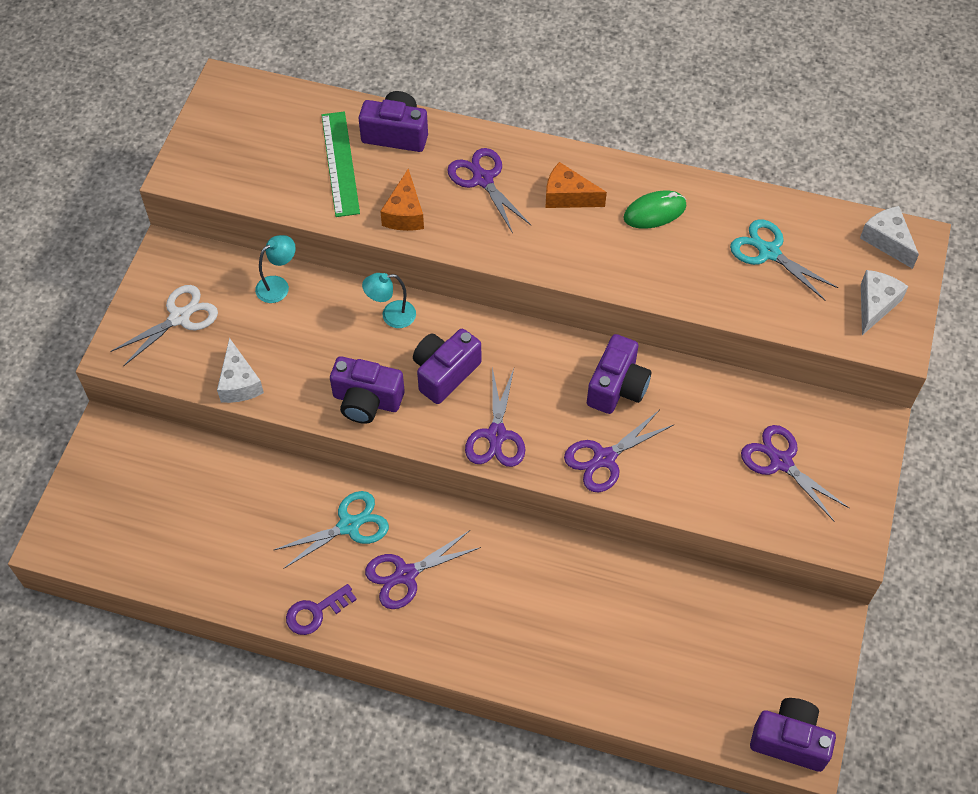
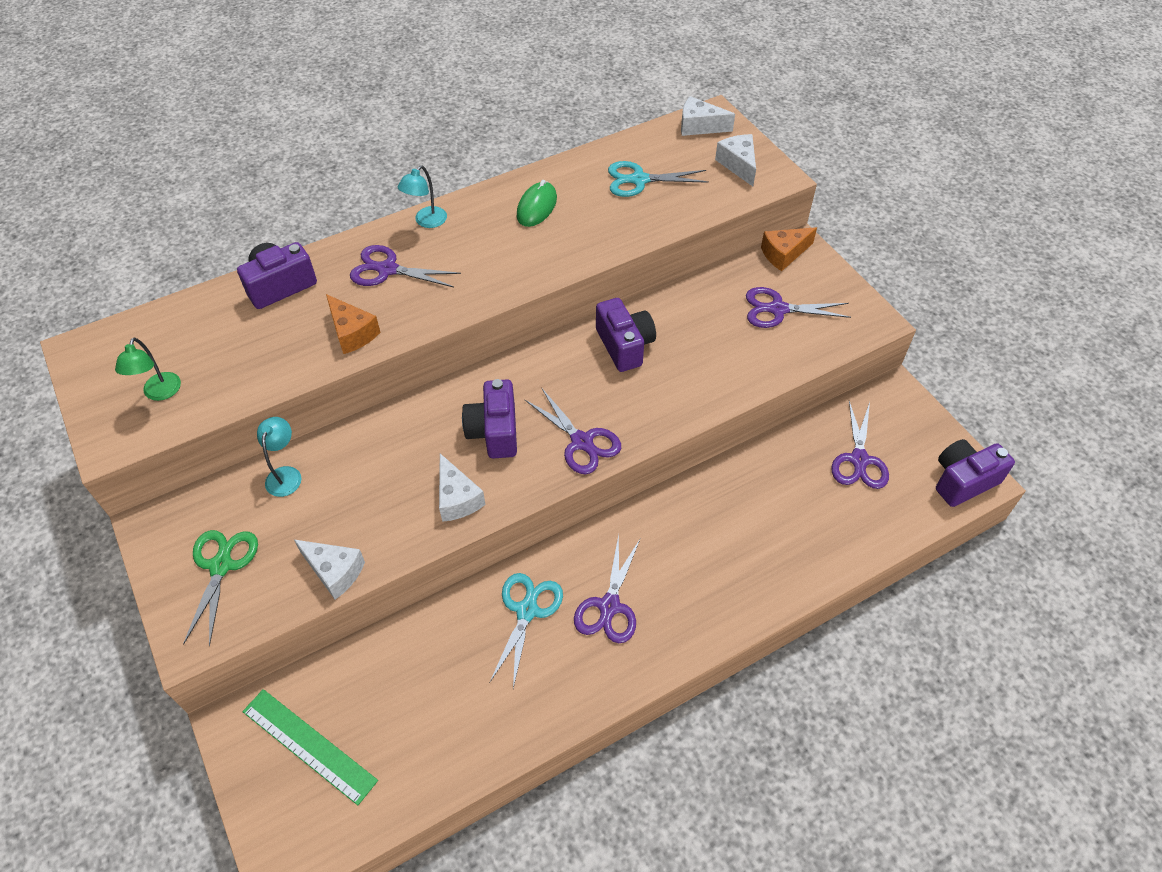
camera: 45 degrees left, 5 degrees down
(180, 317) = (221, 565): white scissors -> green scissors
(240, 160) = (160, 393): none -> green lamp
(316, 612) = (575, 697): purple key -> none
(340, 163) = (256, 336): green ruler -> green ruler (309, 745)
(366, 401) = (457, 498): purple camera -> white cheese
(391, 316) = (406, 425): turquoise lamp -> turquoise lamp (426, 221)
(568, 196) = (464, 238): orange cheese -> orange cheese (784, 254)
(604, 458) = (672, 396): purple scissors -> purple scissors (859, 460)

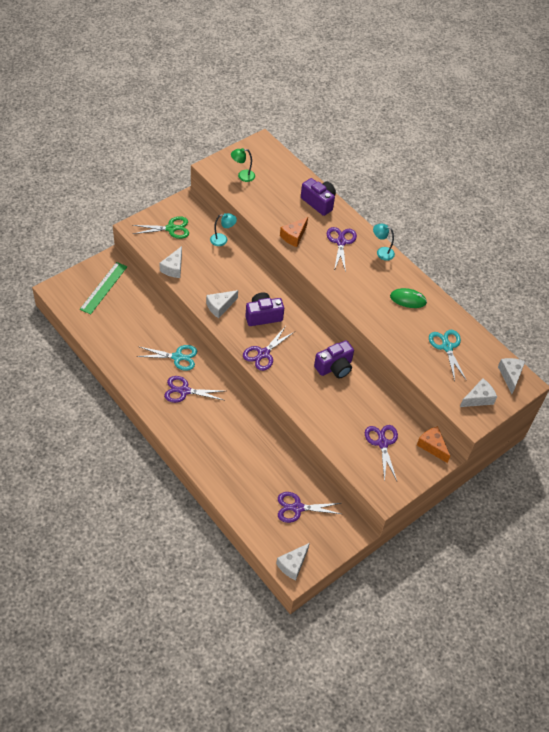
camera: 75 degrees right, 0 degrees up
(963, 481) = (292, 565): purple camera -> white cheese

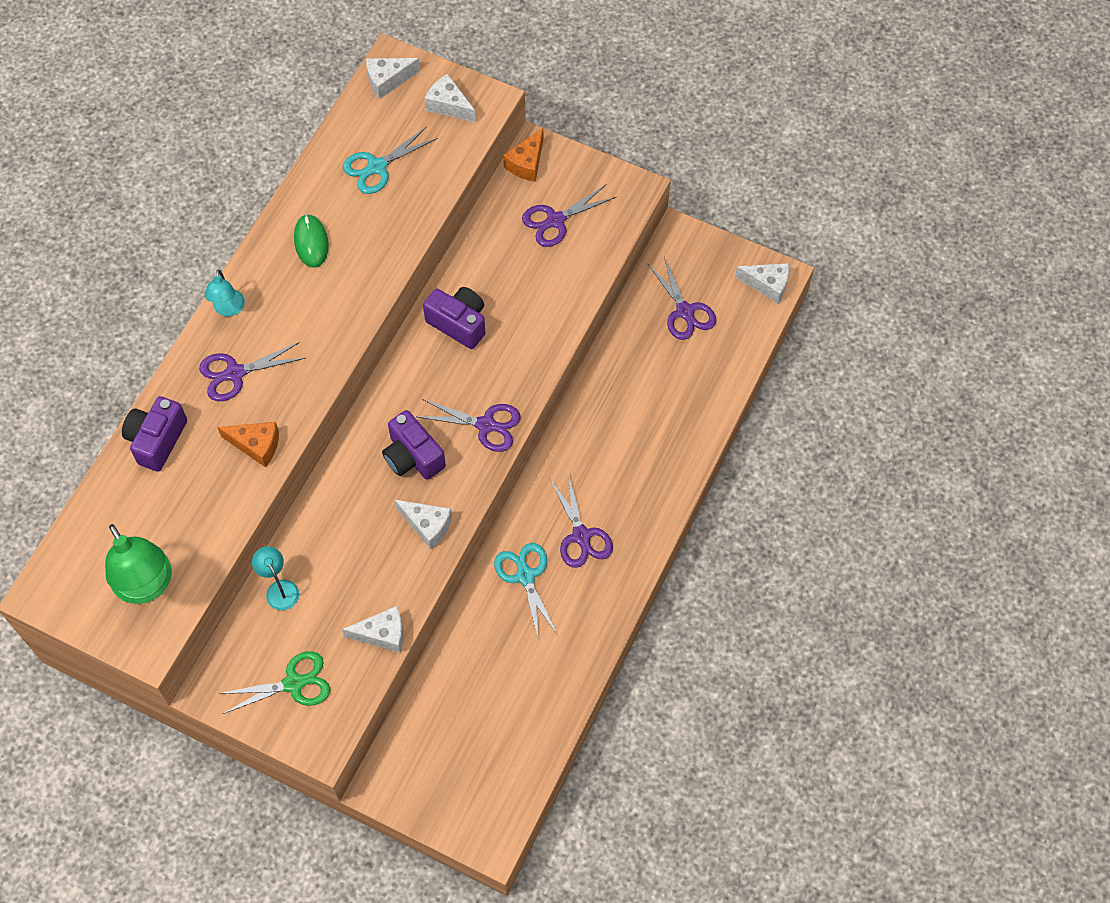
camera: 110 degrees left, 10 degrees up
(104, 288) = (446, 763): green ruler -> none
(171, 228) = (294, 683): green scissors -> green scissors turned 105 degrees clockwise
(242, 176) = (147, 586): green lamp -> green lamp, size x1.85

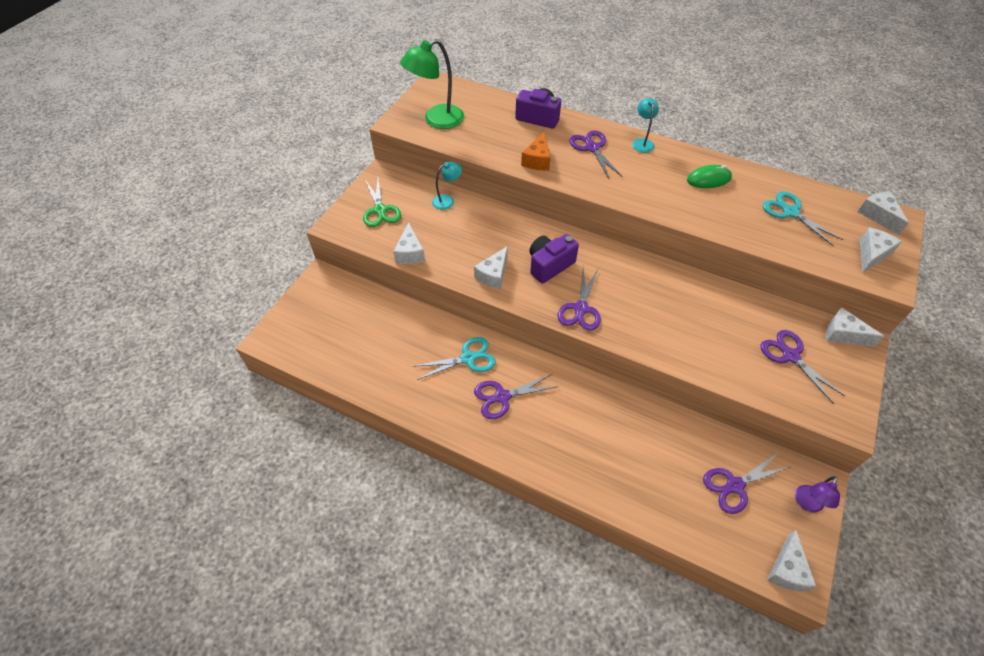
camera: 90 degrees right, 10 degrees down
(228, 309) = (642, 142): turquoise lamp -> turquoise lamp turned 90 degrees clockwise
(458, 323) = (670, 290): purple camera -> none
(527, 163) = (843, 334): orange cheese -> white cheese
(702, 252) = (807, 504): none -> purple lamp

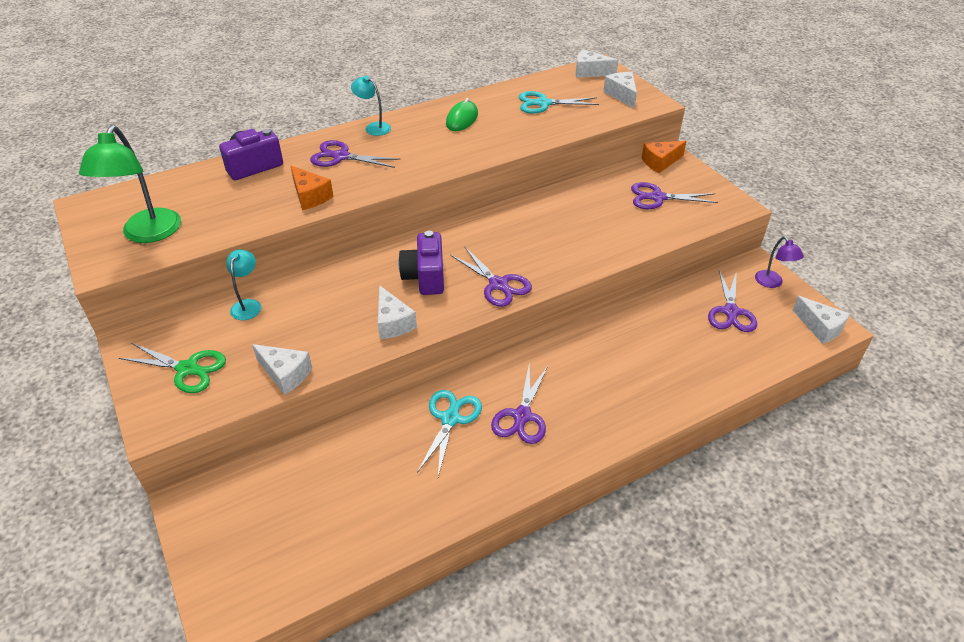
camera: 55 degrees left, 10 degrees down
(843, 334) = (660, 162): white cheese -> orange cheese

